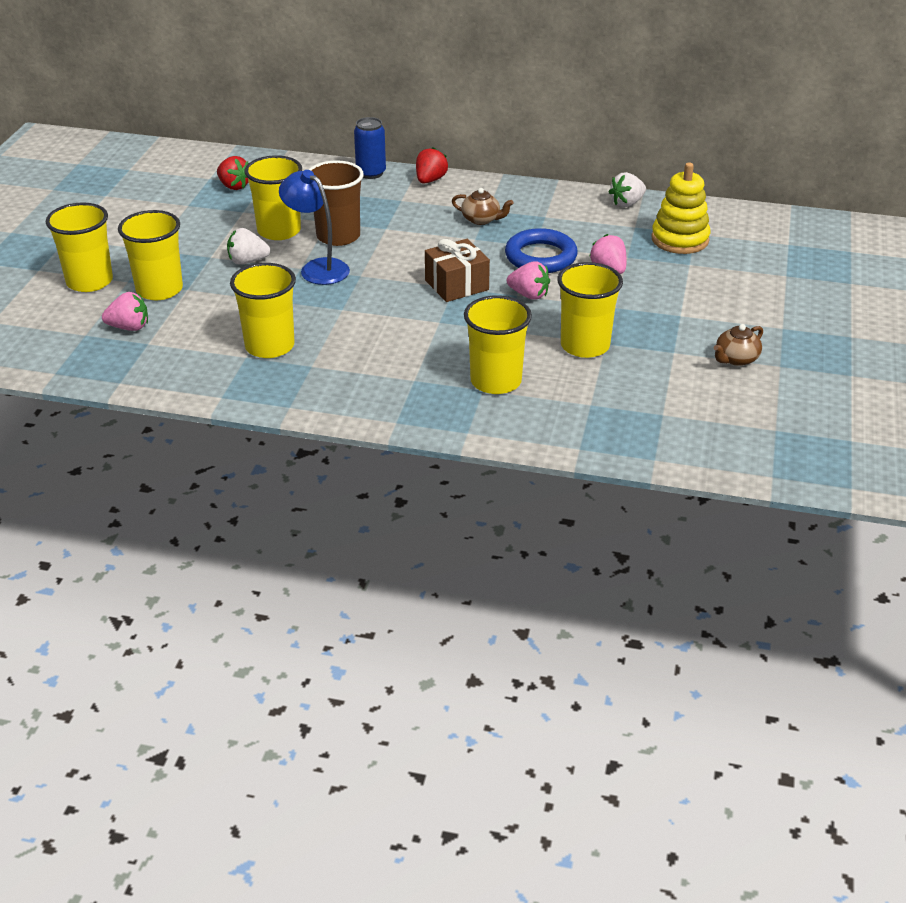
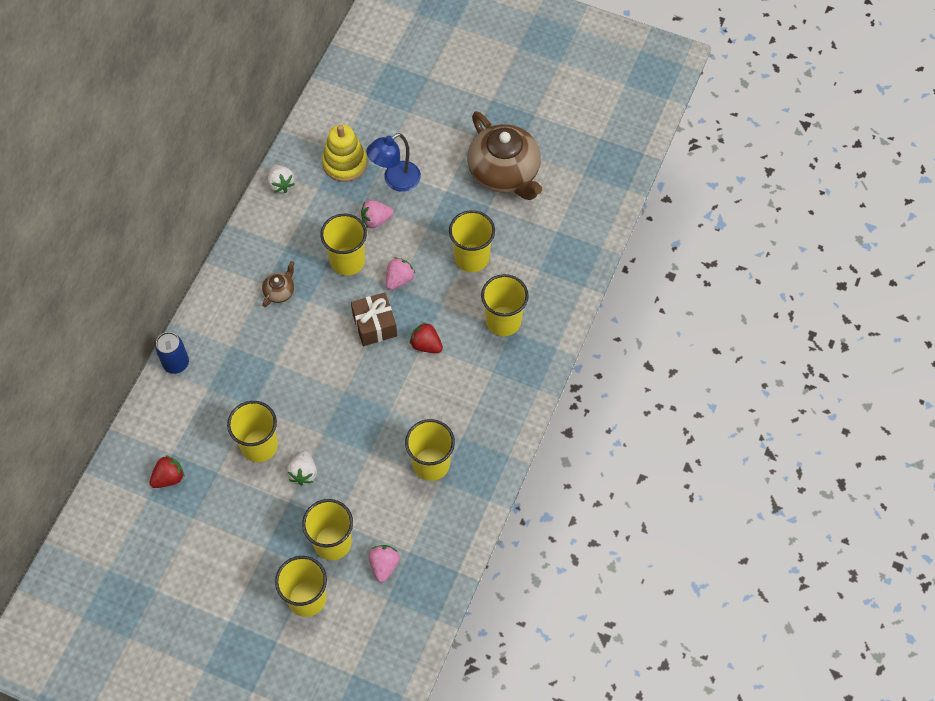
camera: 80 degrees left, 25 degrees up
(317, 268) = (326, 421): blue lamp -> blue lamp (395, 180)
(338, 236) = (280, 401): brown cup -> none
(430, 180) = (202, 319): red strawberry -> red strawberry (426, 345)
(540, 257) = (347, 261): blue ring -> yellow cup
(736, 359) = (505, 173): brown teapot -> brown teapot, size x2.36

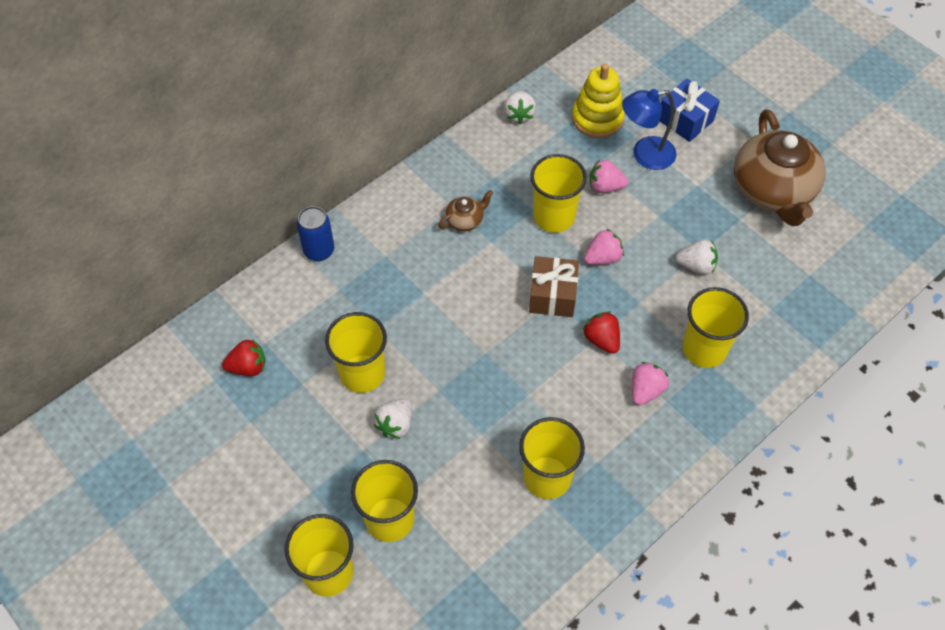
camera: 25 degrees right, 5 degrees down
(384, 565) = (436, 574): pink strawberry -> pink strawberry (646, 390)
(414, 138) = (685, 120): none -> blue gift
(471, 258) = (696, 266): yellow cup -> white strawberry

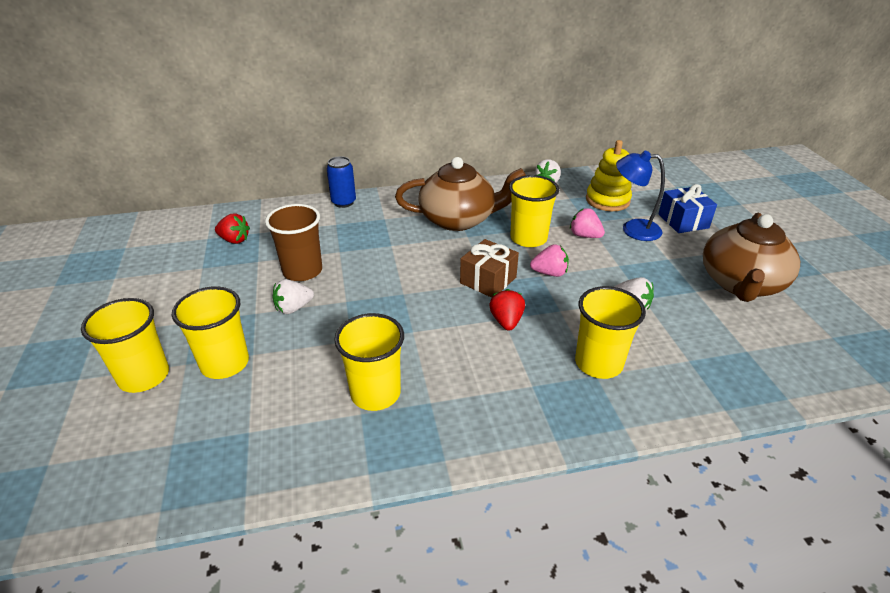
camera: 30 degrees right, 20 degrees down
(362, 373) = (302, 271): yellow cup -> brown cup
(465, 220) = (459, 219): brown teapot -> brown teapot, size x2.36
(646, 390) = (518, 370): pink strawberry -> none

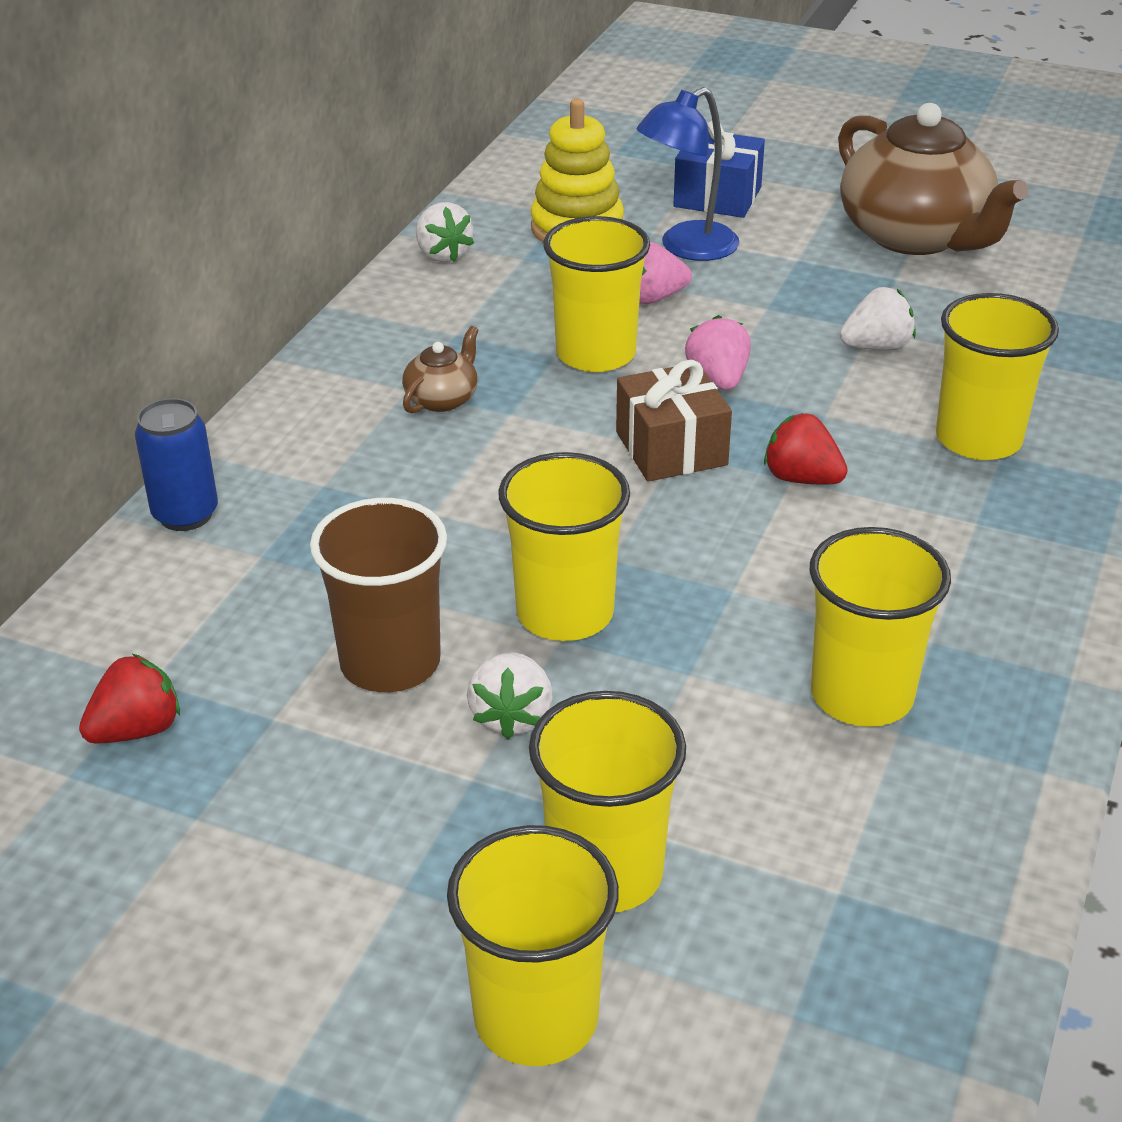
camera: 55 degrees left, 0 degrees up
(361, 296) = (565, 613): none -> yellow cup
(459, 219) = (442, 399): brown teapot -> brown teapot, size x0.42
(549, 273) = (718, 379): pink strawberry -> pink strawberry turned 45 degrees counterclockwise

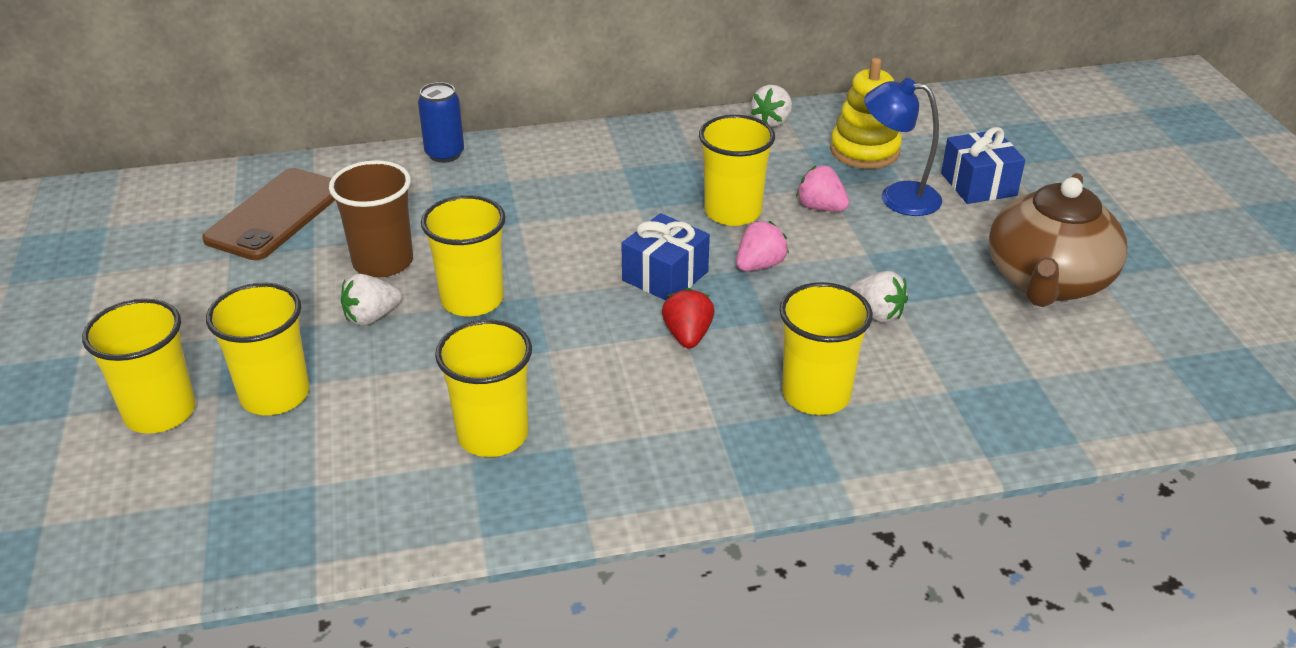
camera: 55 degrees right, 0 degrees up
(137, 730) = (276, 214): red strawberry -> brown phone
(442, 399) = (626, 182): brown teapot -> none
(671, 448) = (665, 276): brown gift -> blue gift

